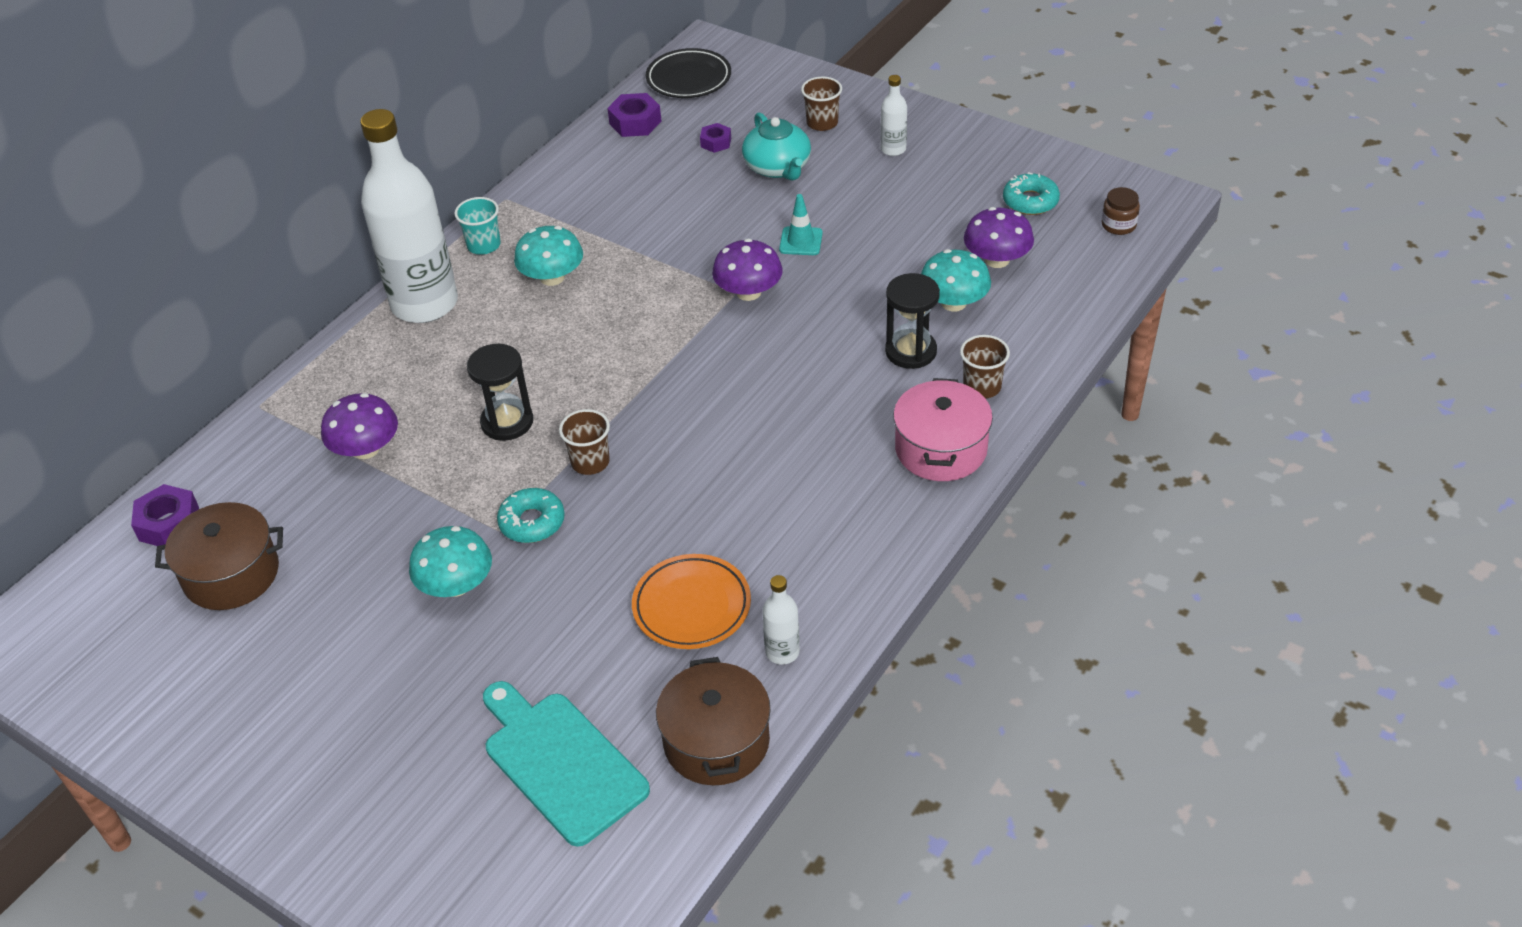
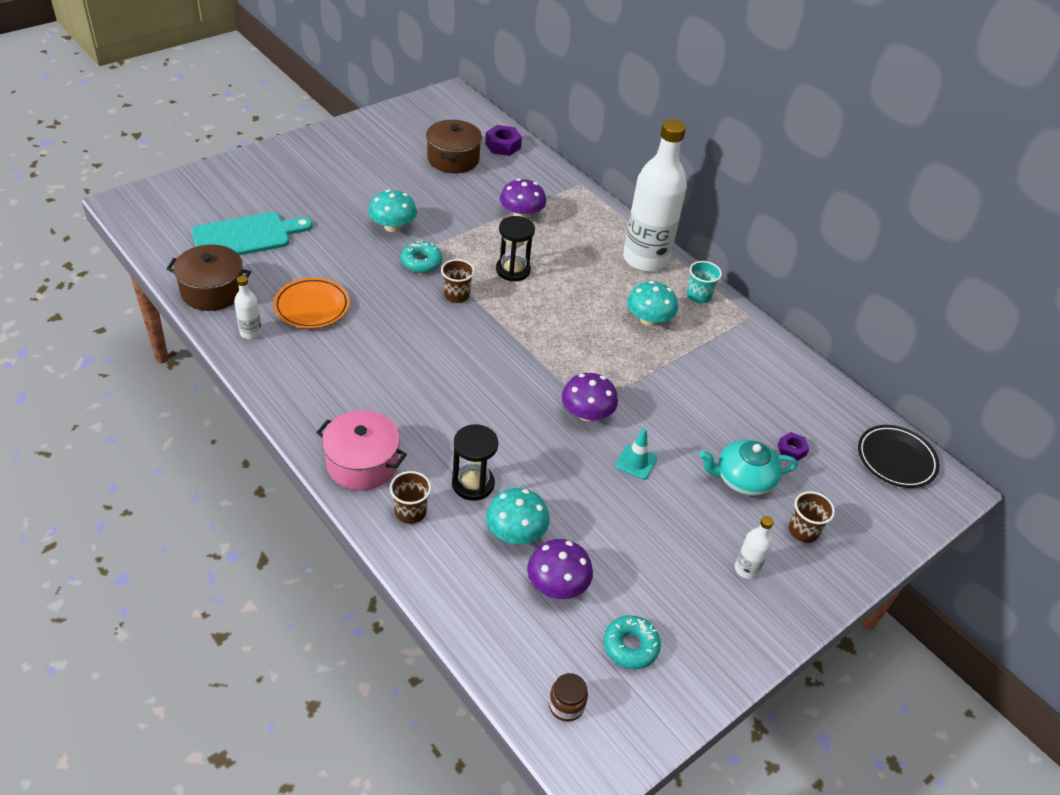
camera: 100 degrees right, 0 degrees up
(635, 122) = (834, 408): purple nut -> none

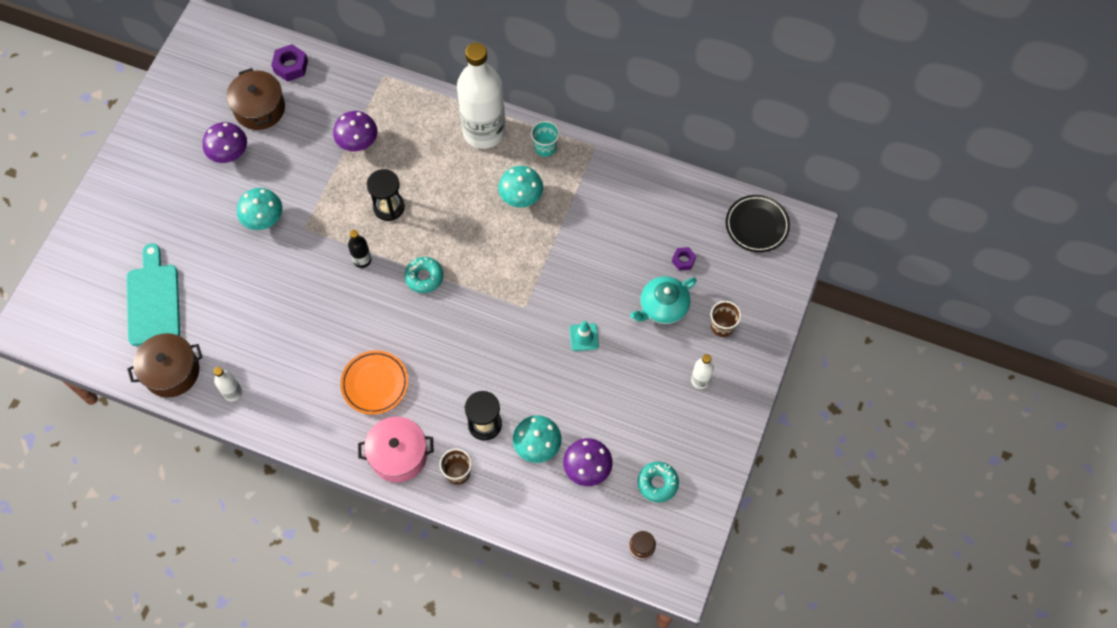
camera: 25 degrees left, 20 degrees up
(246, 236) = (153, 300): turquoise cutting board -> turquoise cutting board turned 45 degrees counterclockwise
(312, 307) = (260, 339): orange plate -> orange plate (375, 384)
(421, 262) = (312, 242): turquoise donut -> turquoise donut (424, 277)
(456, 295) = (362, 260): brown cup -> black bottle
(587, 413) = (526, 315): purple mushroom -> purple mushroom (229, 152)

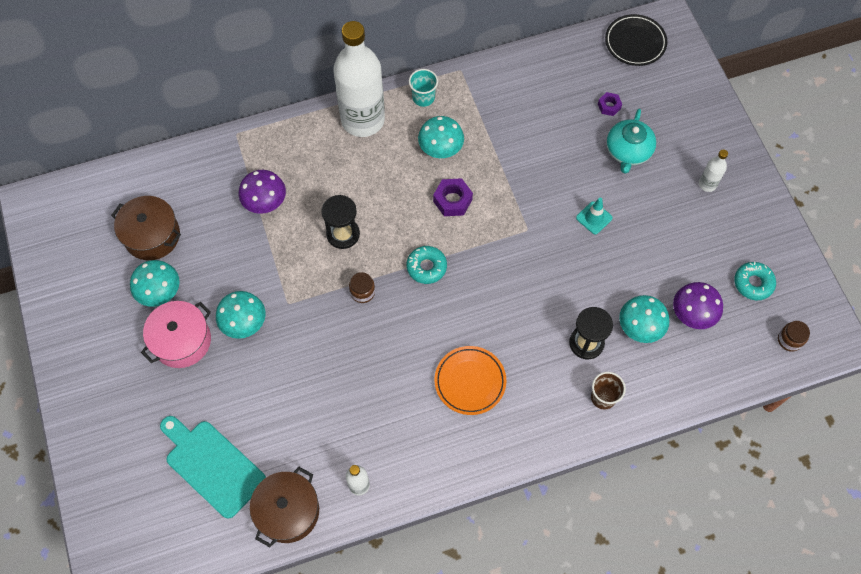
camera: 40 degrees left, 0 degrees up
(229, 152) = (159, 291): purple mushroom -> turquoise mushroom
(291, 66) = (146, 182): purple nut -> purple nut (452, 200)
(362, 260) = (362, 292): black bottle -> brown jar
(398, 455) = (544, 422): pink pot -> pink pot (182, 341)
(722, 326) = (683, 133): brown cup -> none

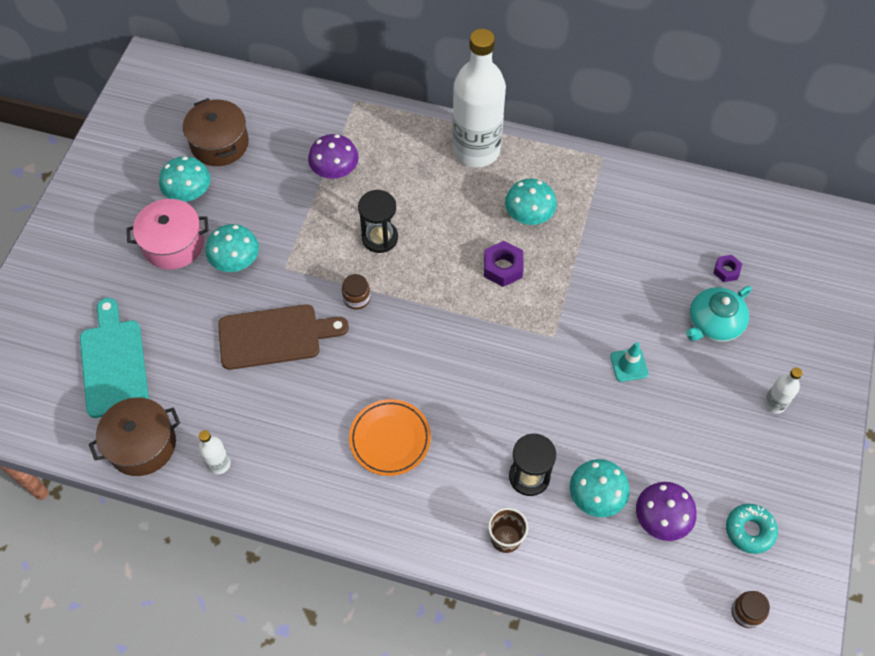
camera: 35 degrees right, 5 degrees down
(323, 361) = (275, 336): none -> brown cutting board
(423, 97) = (547, 162): turquoise cup -> none
(426, 267) = (431, 312): turquoise donut -> none
(635, 43) = (800, 227): black plate -> none

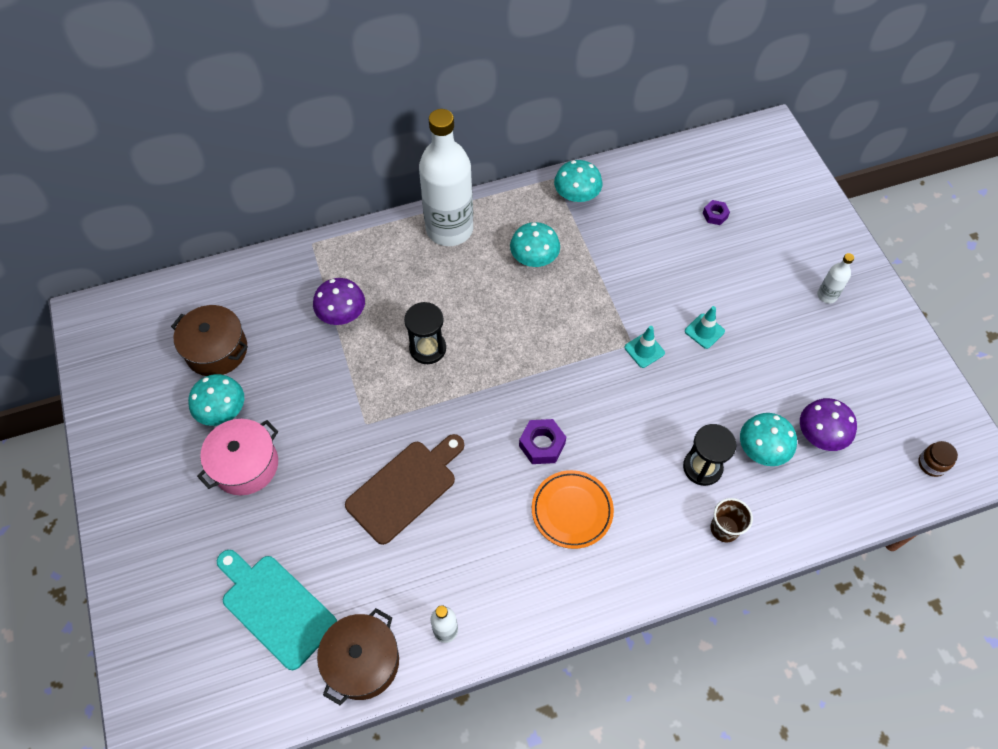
camera: 35 degrees left, 0 degrees up
(235, 260) = (315, 444): turquoise mushroom -> turquoise mushroom (576, 195)
(356, 298) = (449, 411): brown jar -> none
(503, 267) = (548, 313): purple nut -> purple nut (542, 445)
(560, 348) = (644, 350): none -> turquoise traffic cone
(713, 324) = (738, 261): turquoise teapot -> none
(749, 530) = (885, 401): turquoise donut -> none

